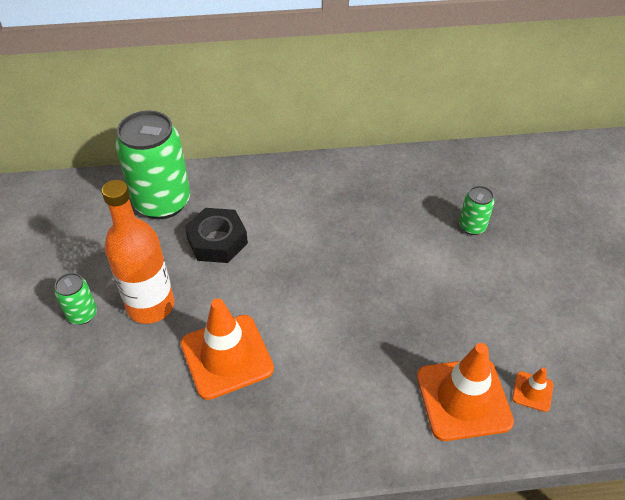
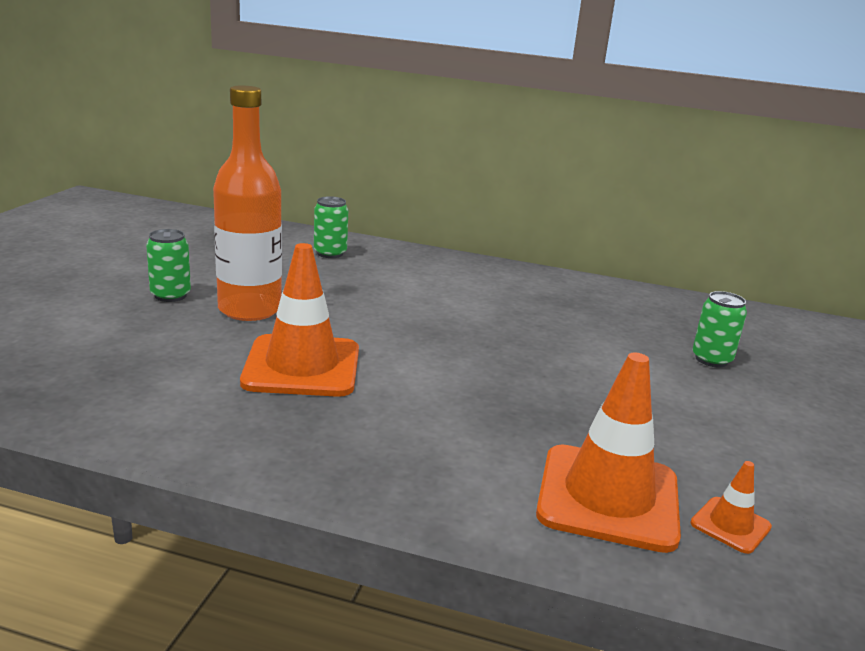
camera: 20 degrees right, 25 degrees down
(162, 202) = (330, 253): green can -> green can, size x0.47
(217, 241) = (367, 289): black nut -> none

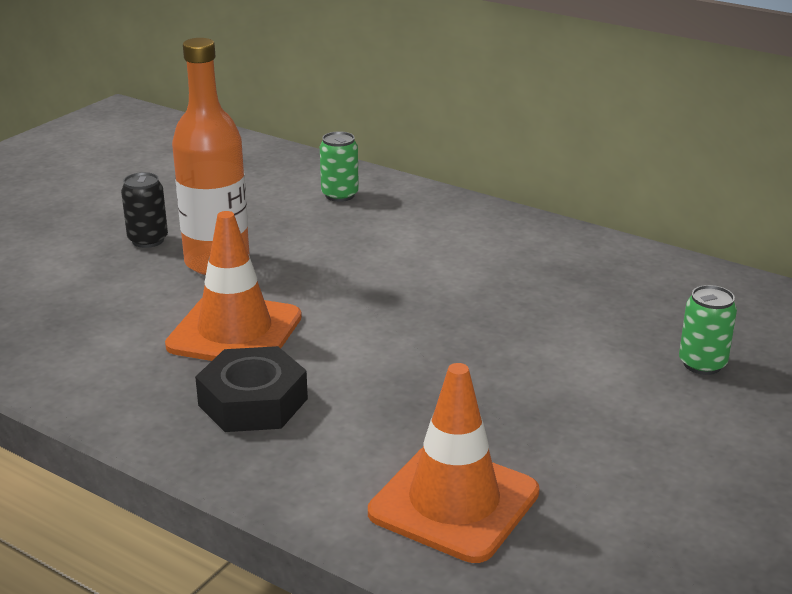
camera: 20 degrees right, 5 degrees up
(170, 295) = (148, 240): green can -> black can
(358, 427) = (253, 402): none -> black nut
(730, 525) = (562, 548): orange traffic cone -> none

